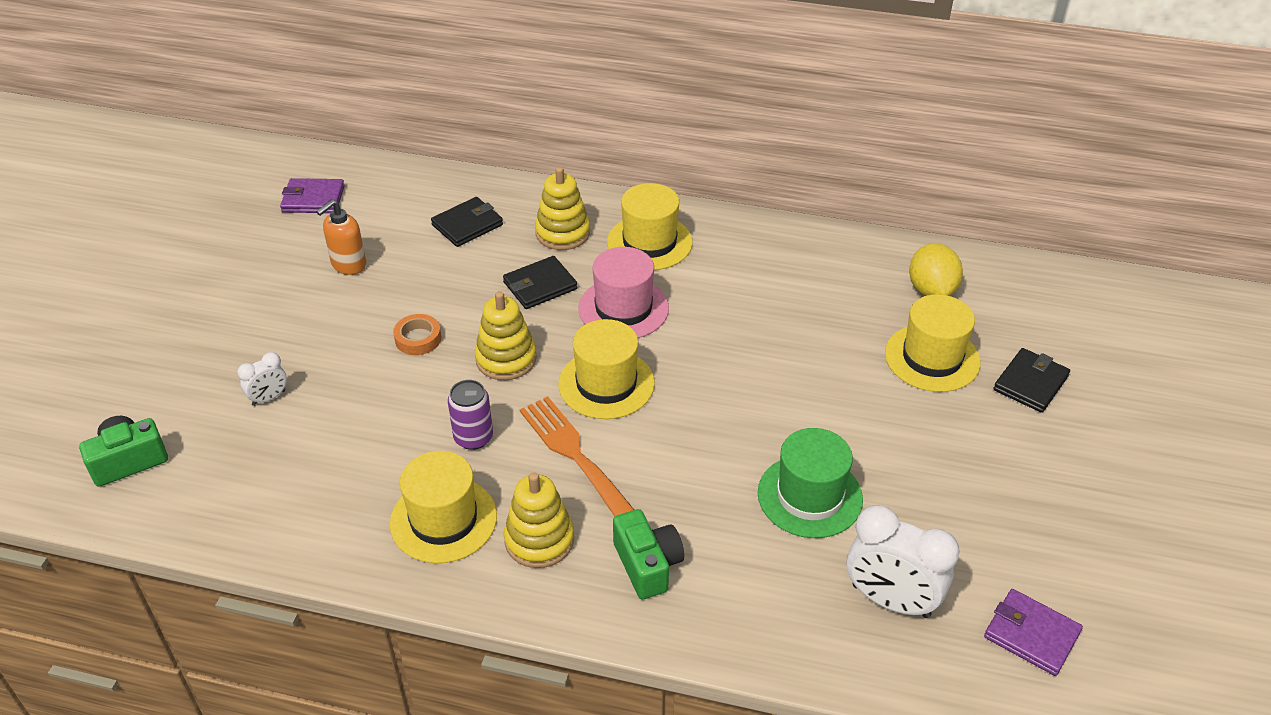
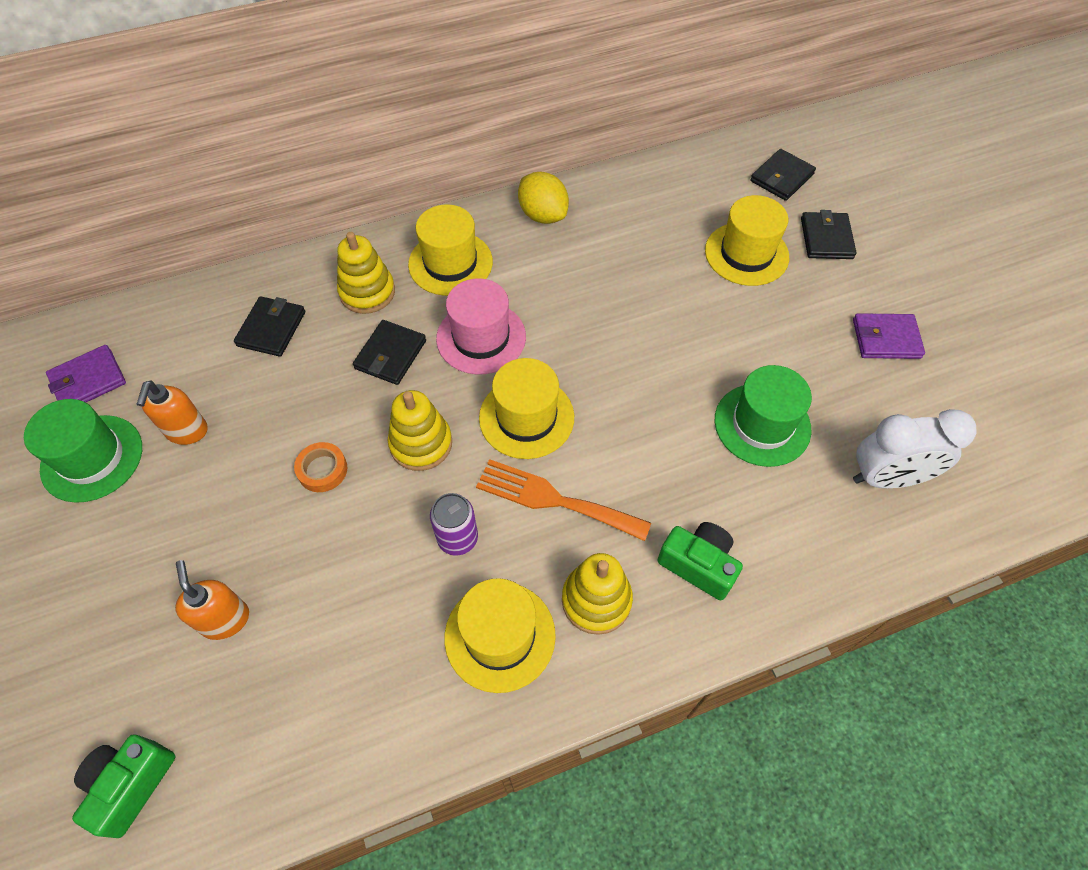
camera: 35 degrees left, 15 degrees up
(269, 398) = (225, 619): white clock -> orange soap dispenser
(273, 250) = (92, 458): none -> green hat
(931, 290) = (699, 195): yellow lemon -> yellow lemon (543, 215)
(1031, 635) = (991, 444): purple wallet -> purple wallet (886, 339)
(1035, 312) = (782, 177): none -> black wallet

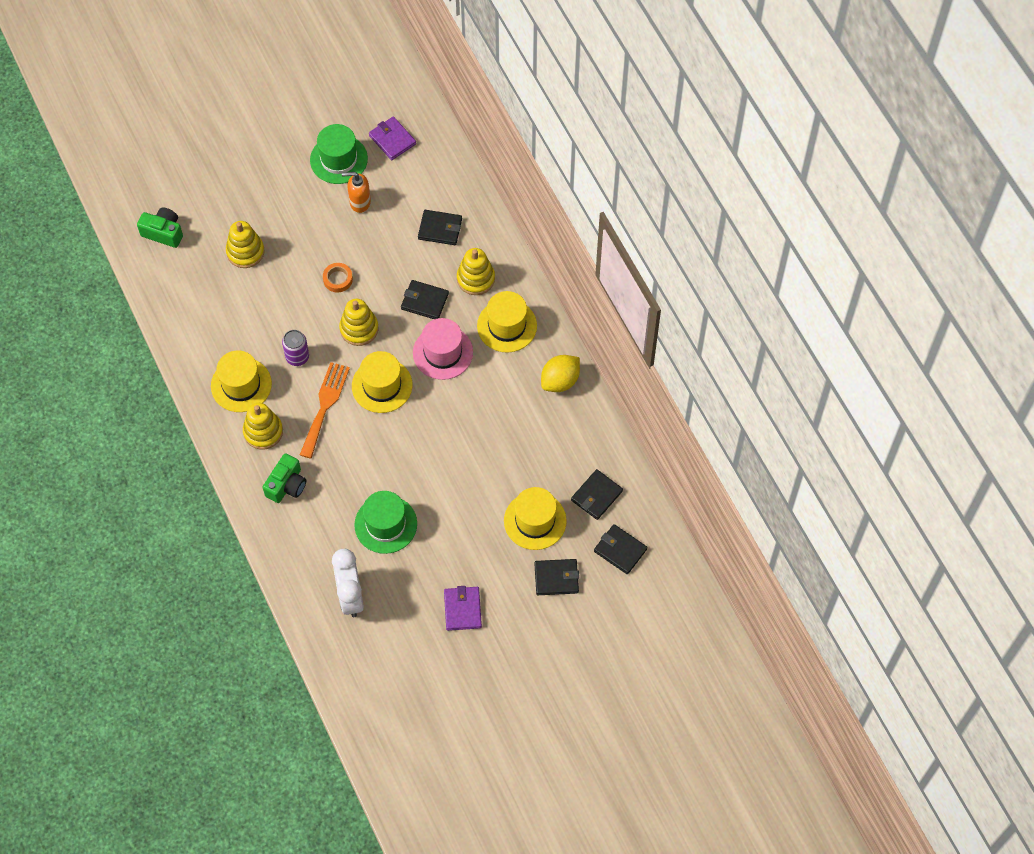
camera: 85 degrees right, 5 degrees up
(225, 619) = (245, 252): orange soap dispenser -> yellow stacking toy
(708, 193) = (596, 496): none -> black wallet

